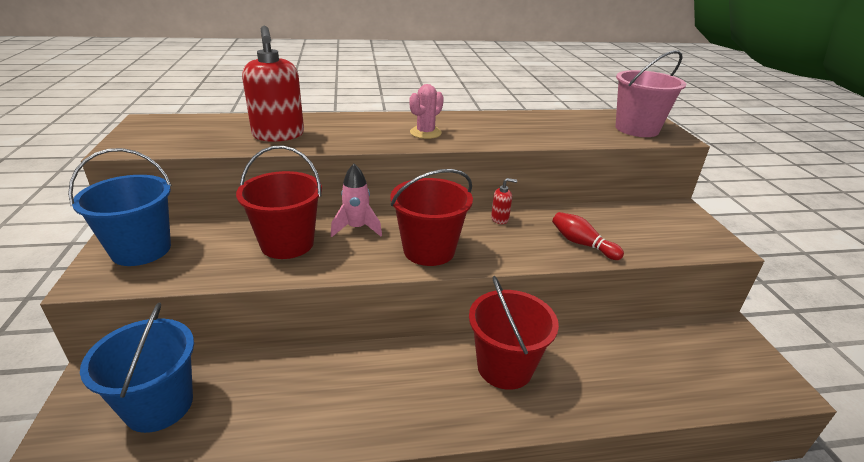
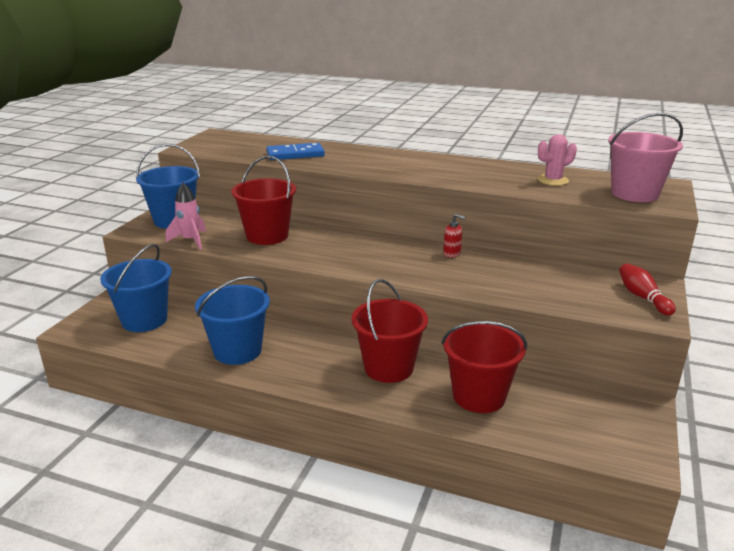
camera: 30 degrees right, 5 degrees down
(278, 135) = (295, 154): red soap dispenser -> blue domino
(324, 408) = (237, 351): none -> blue bucket
(357, 228) = (326, 236): pink rocket -> pink rocket (190, 241)
(425, 133) = (413, 168): pink cactus -> pink cactus (553, 180)
(429, 250) = (366, 261): red bucket -> red bucket (479, 396)
(582, 244) = (506, 285): red bowling pin -> red bowling pin (642, 297)

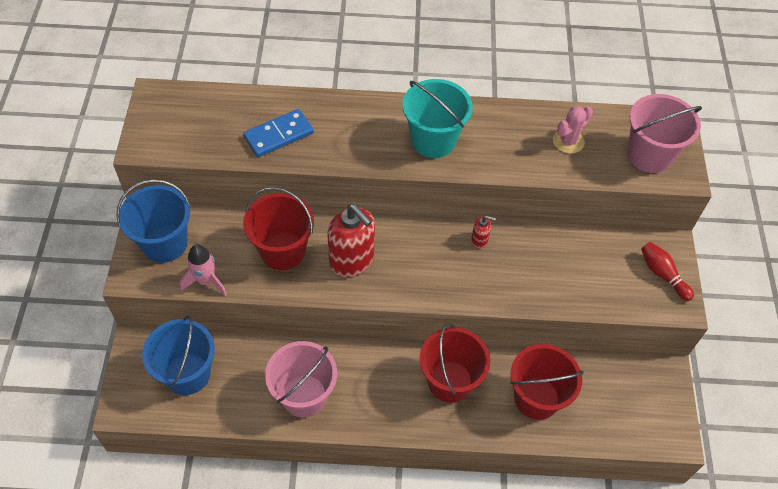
camera: 20 degrees left, 30 degrees up
(237, 351) = (304, 395): blue bucket -> pink bucket
(324, 248) = (352, 260): none -> red soap dispenser
(425, 168) = (433, 140): none -> turquoise bucket

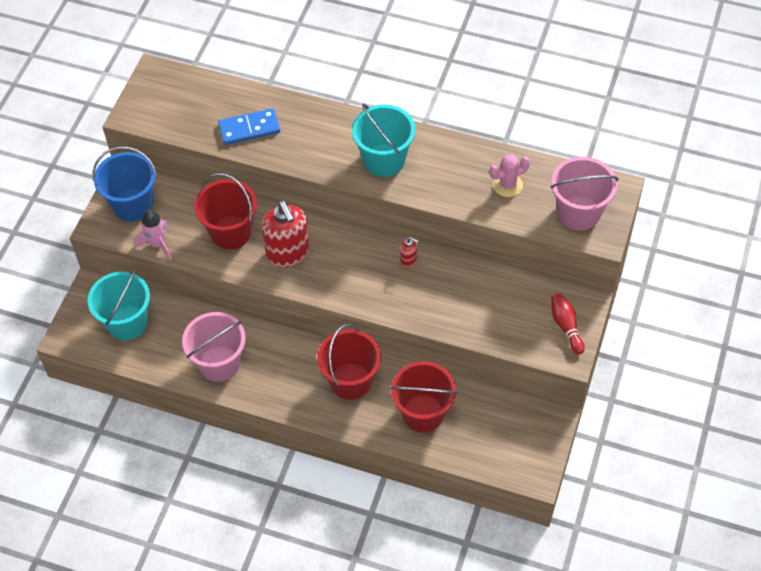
camera: 20 degrees right, 0 degrees up
(187, 374) = (127, 323): blue bucket -> turquoise bucket

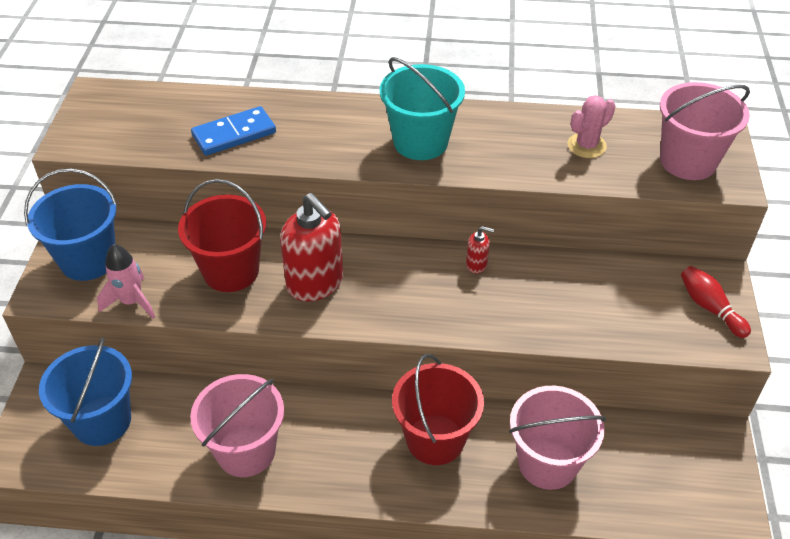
camera: 15 degrees left, 10 degrees down
(127, 323) = (102, 421): turquoise bucket -> blue bucket
(423, 413) = (547, 463): red bucket -> pink bucket

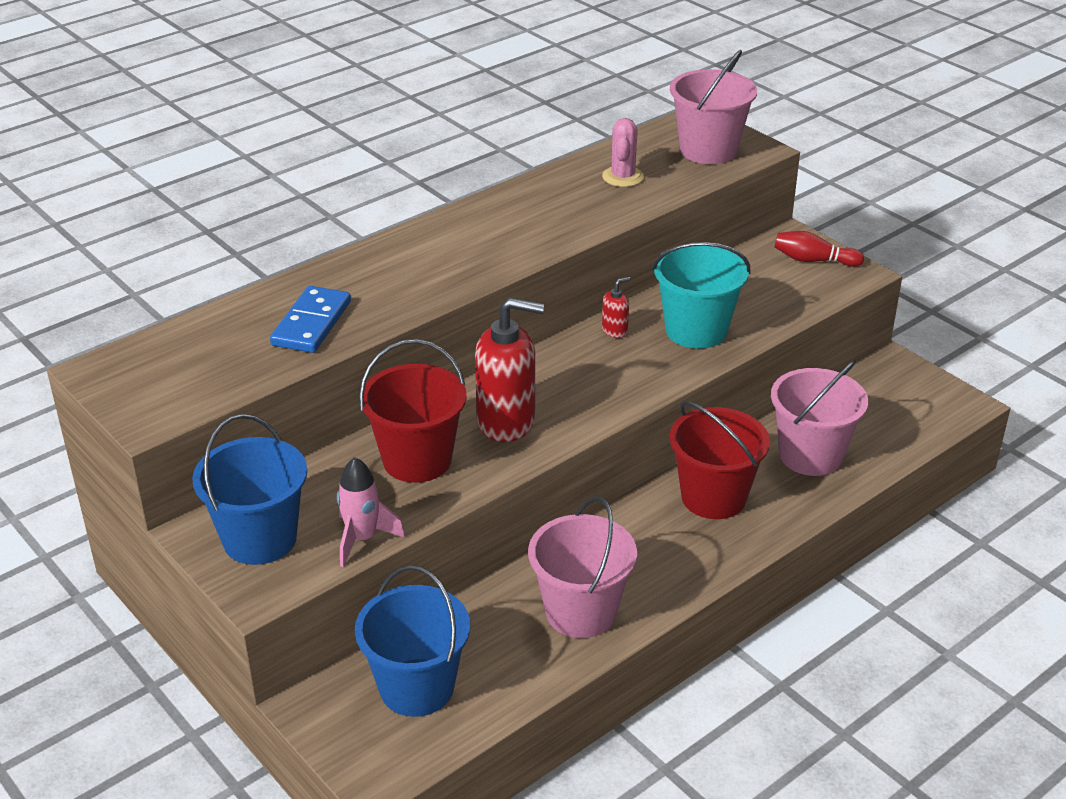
camera: 45 degrees left, 10 degrees down
(420, 142) = (490, 241): turquoise bucket -> turquoise bucket (696, 330)

